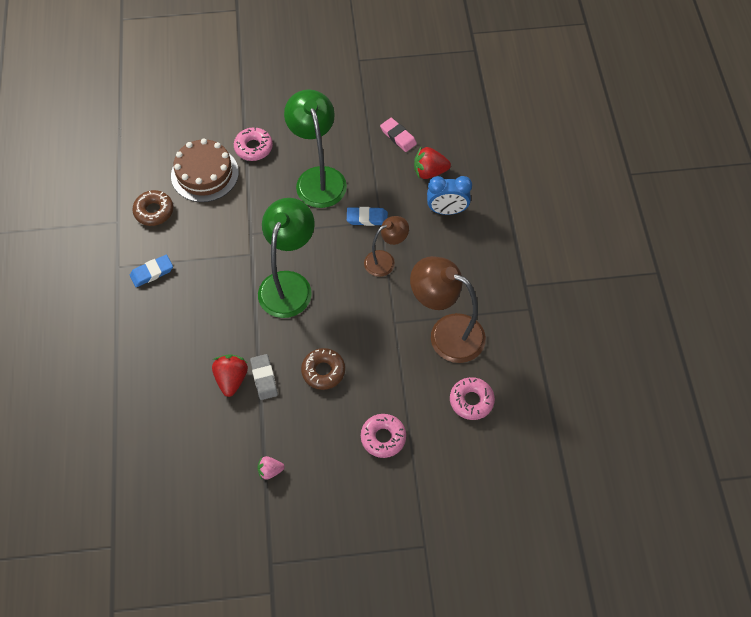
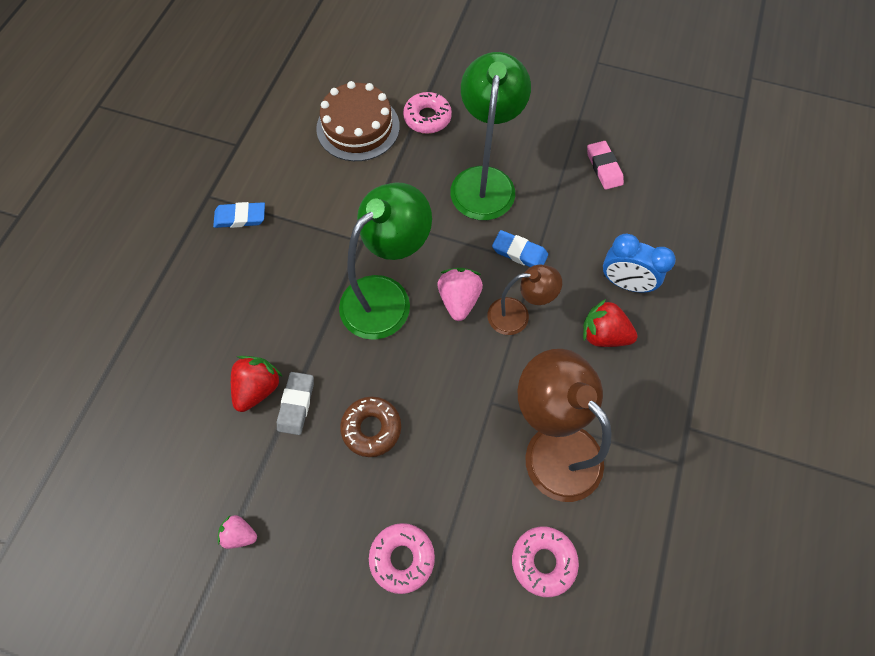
camera: 25 degrees right, 5 degrees up
(154, 211) = (281, 148): brown donut -> none
(340, 266) = (459, 300): none -> pink strawberry
(429, 172) = (624, 225): red strawberry -> red strawberry (603, 334)

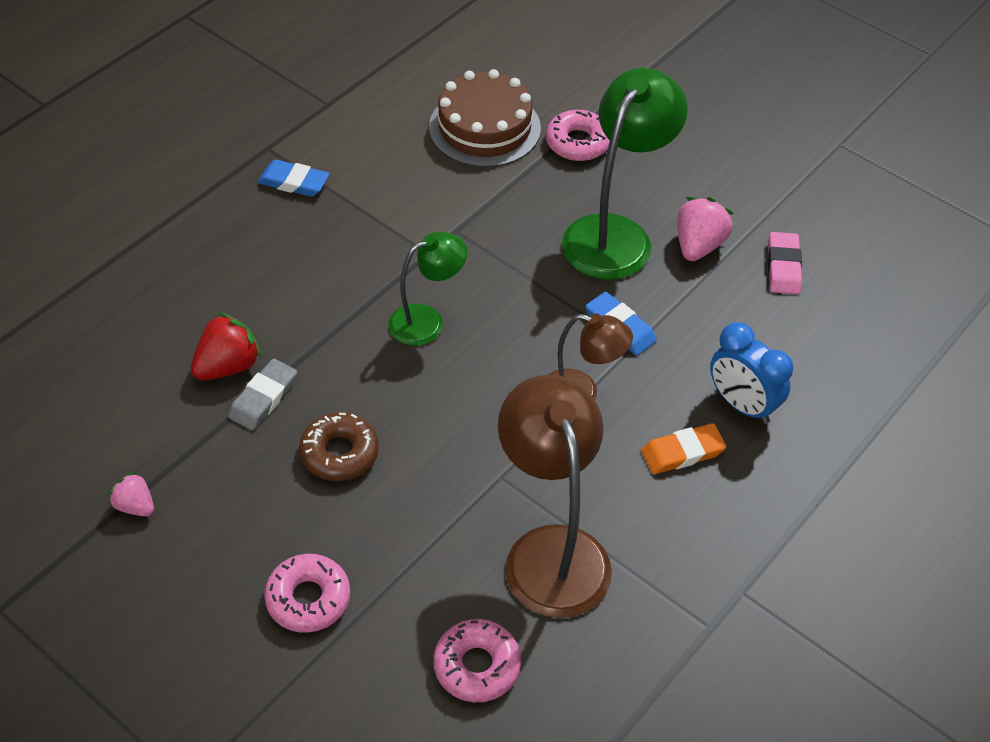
camera: 20 degrees right, 15 degrees down
(386, 296) = (427, 321): green lamp -> green lamp, size x0.58
(459, 300) = (515, 354): pink strawberry -> pink strawberry (698, 245)
(603, 334) = (682, 452): red strawberry -> orange eraser

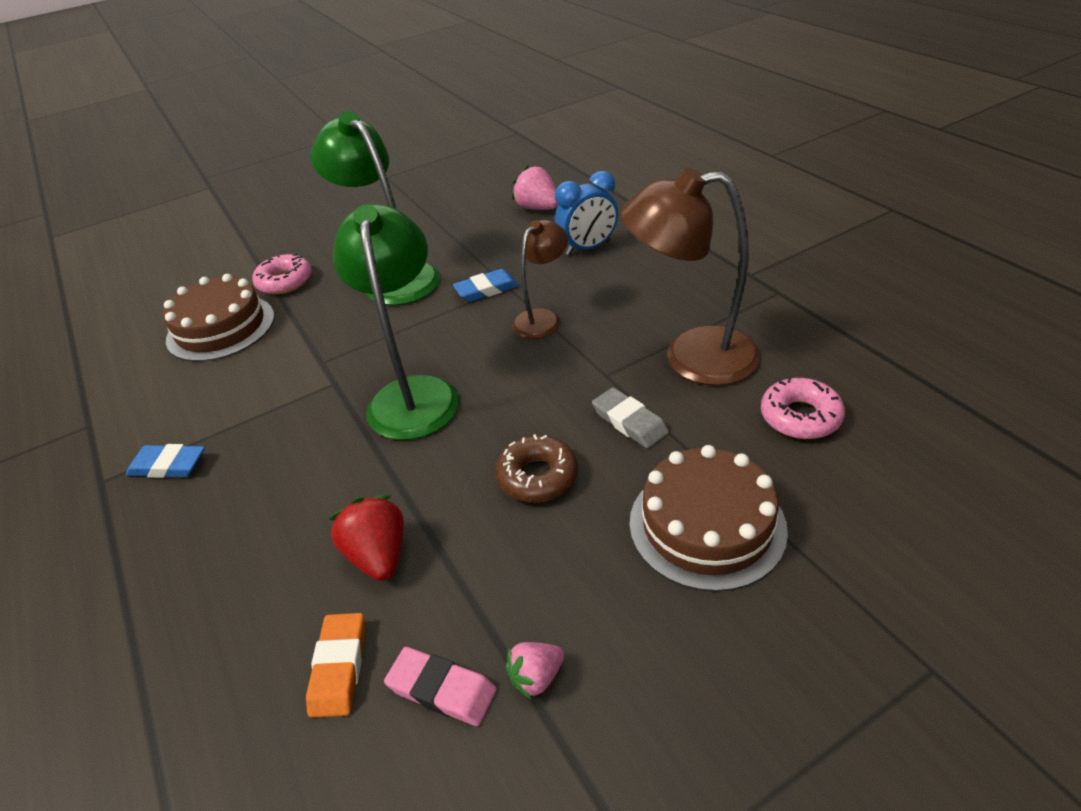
camera: 65 degrees left, 10 degrees down
(263, 398) = (439, 529): grey eraser -> grey eraser (629, 422)
(294, 182) = (168, 465): blue eraser -> blue eraser turned 60 degrees clockwise
(308, 599) = (707, 525): pink donut -> brown cake
(427, 321) = (413, 394): green lamp -> green lamp, size x1.72
(682, 452) = (619, 279): orange eraser -> orange eraser (339, 667)
(698, 245) = (433, 243): pink strawberry -> pink strawberry (538, 208)
(783, 267) = (477, 213): pink eraser -> pink eraser (442, 689)

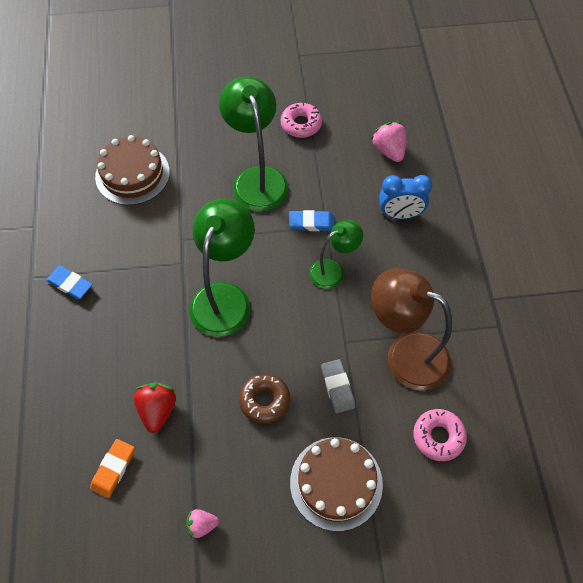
camera: 20 degrees right, 20 degrees up
(285, 281) = (186, 146): pink donut -> pink donut (301, 124)
(442, 689) = (155, 507): pink eraser -> none
(542, 318) = (333, 270): brown lamp -> green lamp

